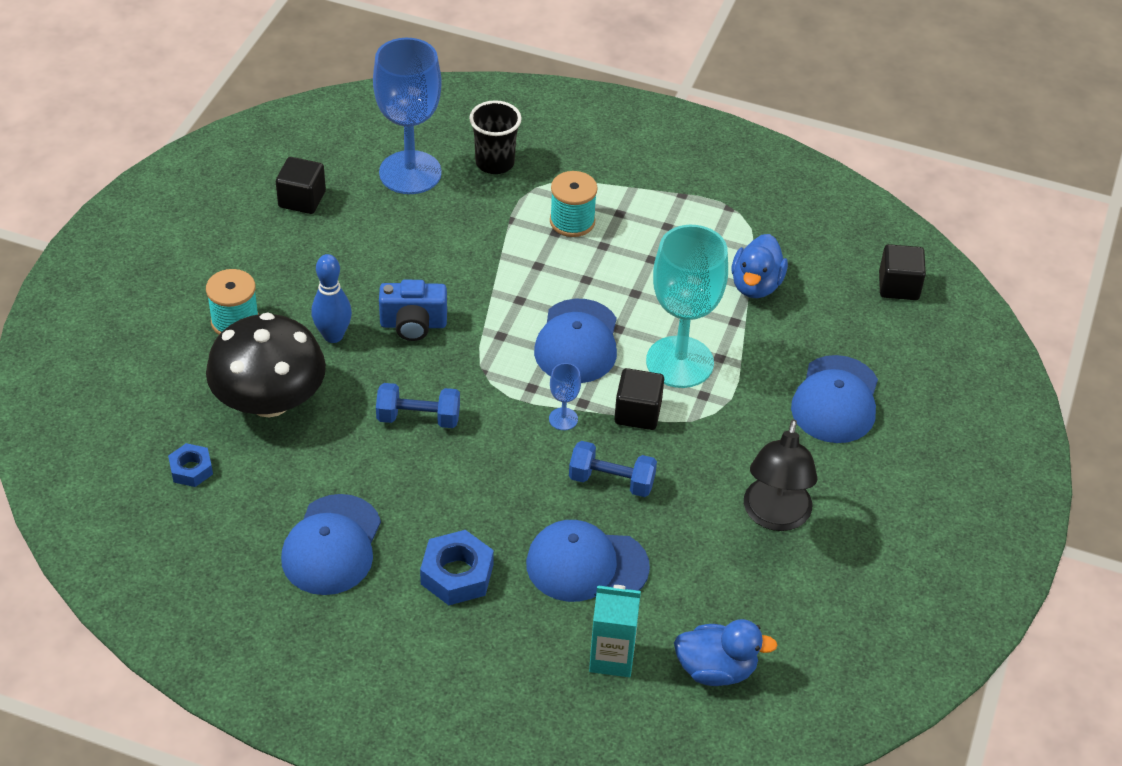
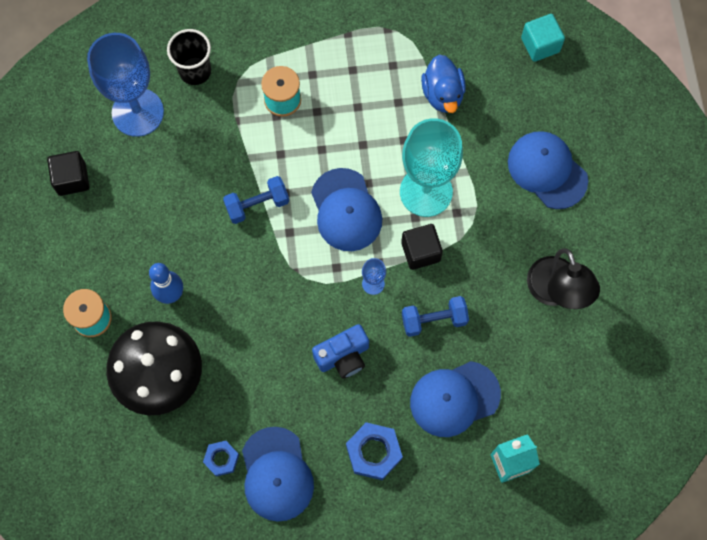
camera: 25 degrees left, 25 degrees up
(191, 469) = (141, 464): blue nut -> blue nut (221, 459)
(413, 324) = (222, 254): blue camera -> blue camera (343, 356)
(418, 418) = (273, 335): blue dumbbell -> blue dumbbell (257, 205)
(716, 669) = (580, 436): blue duck -> none
(836, 400) = (547, 170): blue cap -> blue cap turned 150 degrees clockwise
(898, 286) = (540, 45): black cube -> turquoise cube

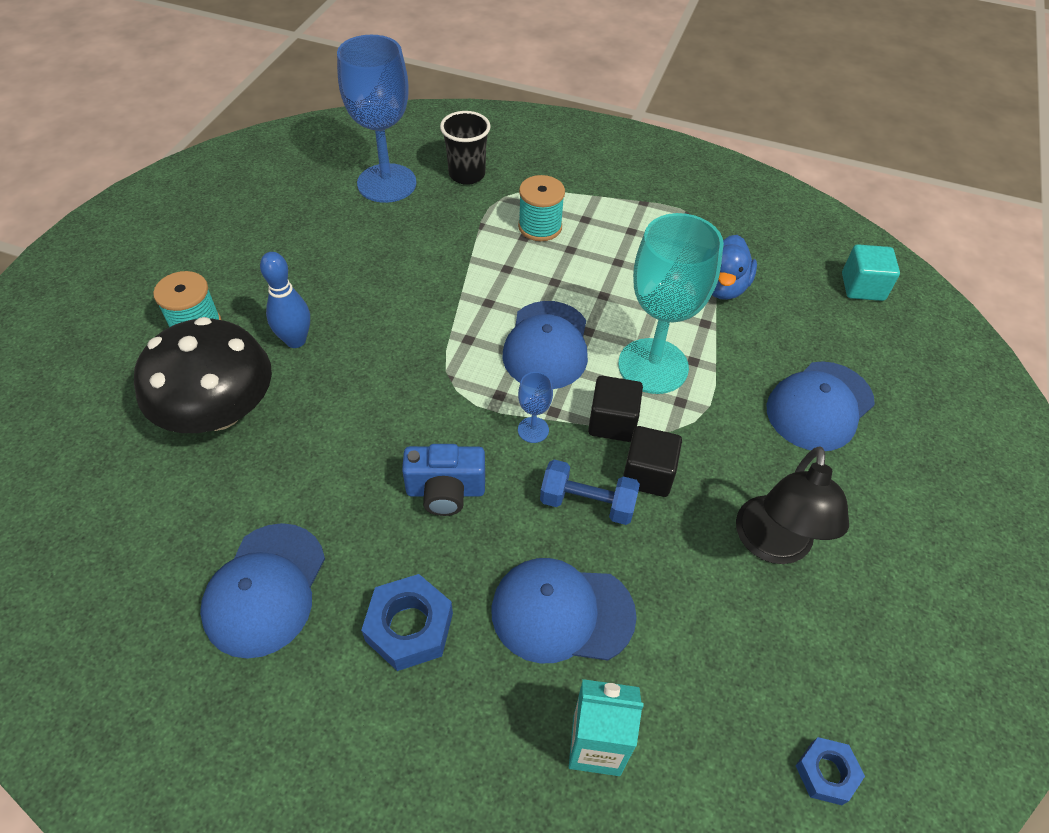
camera: 25 degrees right, 20 degrees down
(72, 179) = (281, 207): black cube -> black cube (648, 474)
(221, 459) = (213, 536): blue nut -> blue nut (826, 773)
(257, 205) = (450, 301): blue dumbbell -> none
(547, 170) = (819, 406): blue cap -> blue cap turned 120 degrees counterclockwise

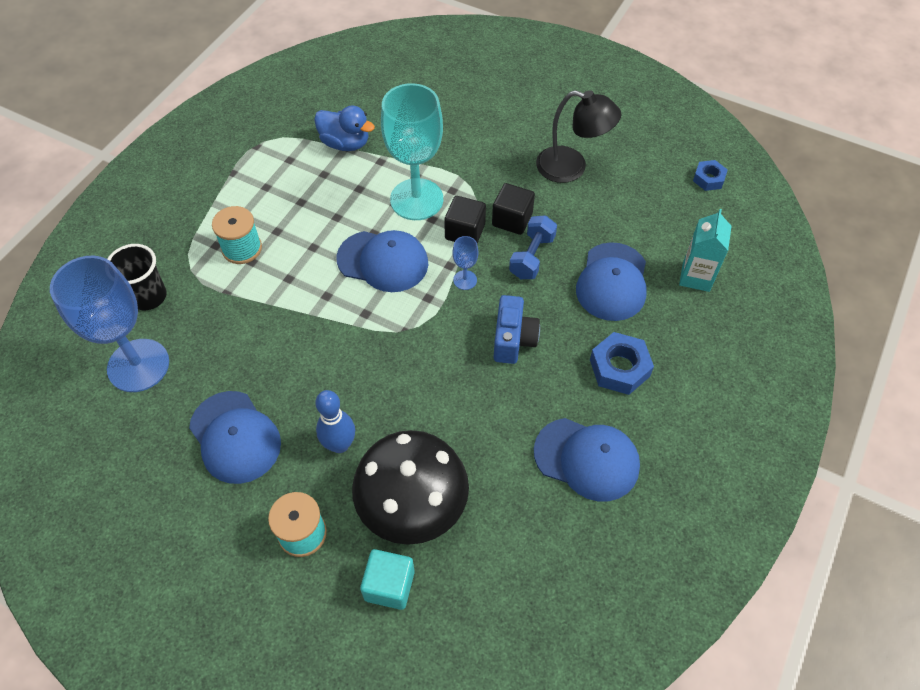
camera: 80 degrees left, 5 degrees up
(819, 406) = (468, 118): blue cap -> blue cap (235, 437)
(862, 287) = (364, 67): turquoise cube -> turquoise cube (389, 585)

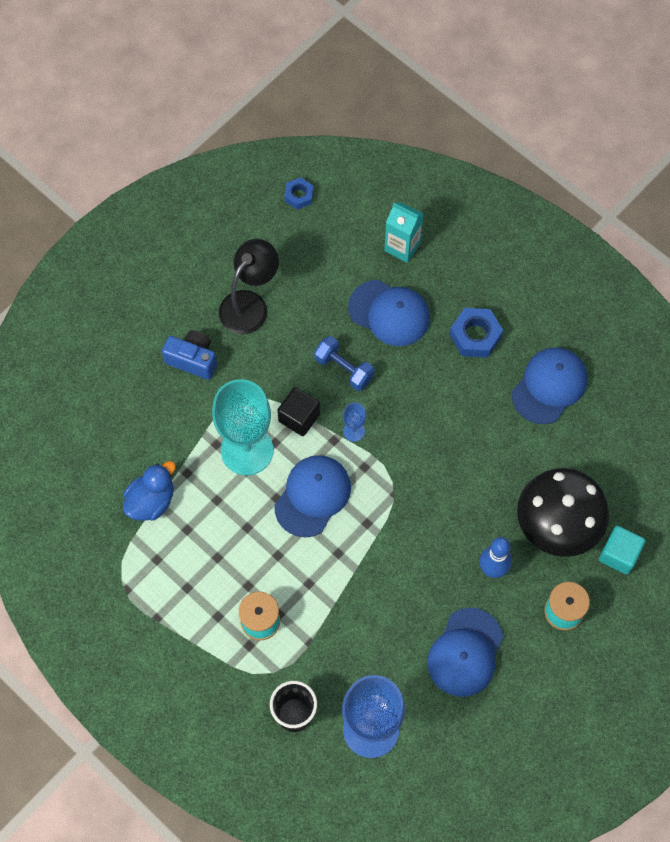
camera: 75 degrees left, 10 degrees up
(235, 437) = (465, 652): blue cap -> blue cap turned 135 degrees clockwise
(512, 219) = (297, 373): black cube -> none
(513, 339) = (427, 409): blue camera -> blue camera (193, 360)

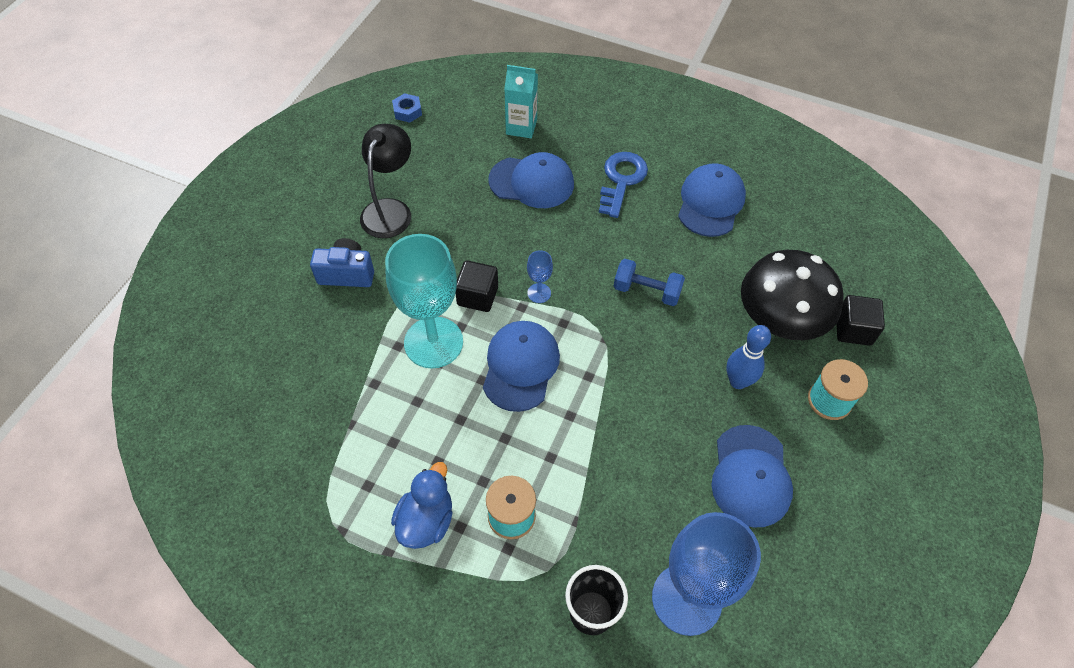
camera: 20 degrees left, 10 degrees down
(151, 501) = (343, 424): blue duck -> blue duck (426, 520)
(344, 369) = (506, 240): blue dumbbell -> blue dumbbell (646, 291)
(475, 336) = (621, 180): blue nut -> blue key
(619, 554) = (853, 330): turquoise cube -> black cube

